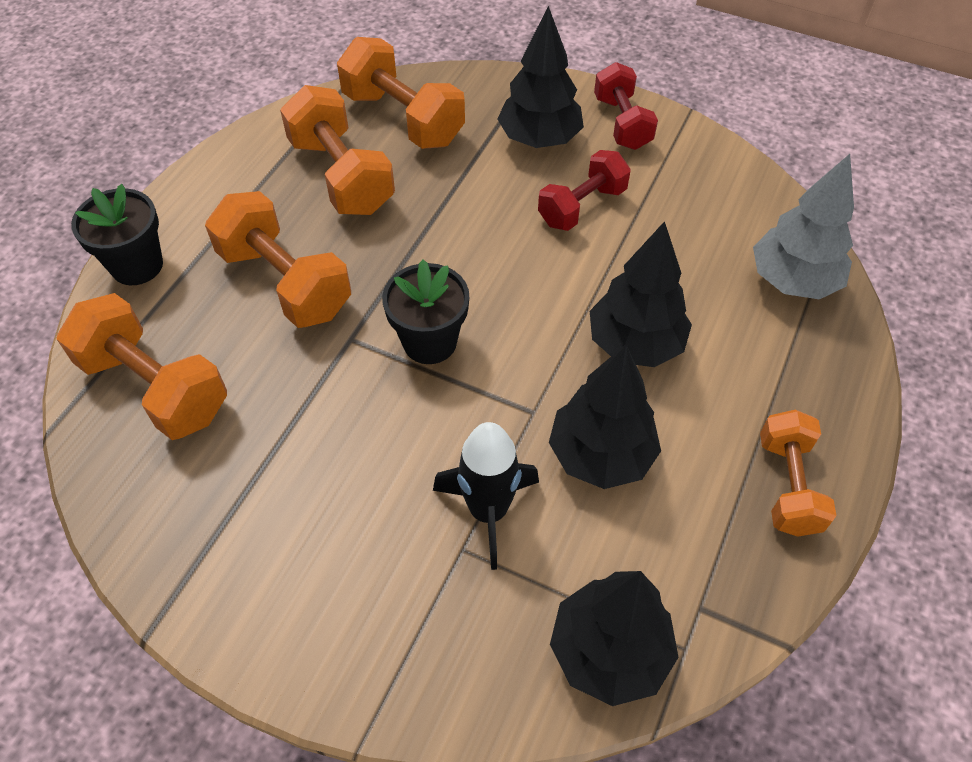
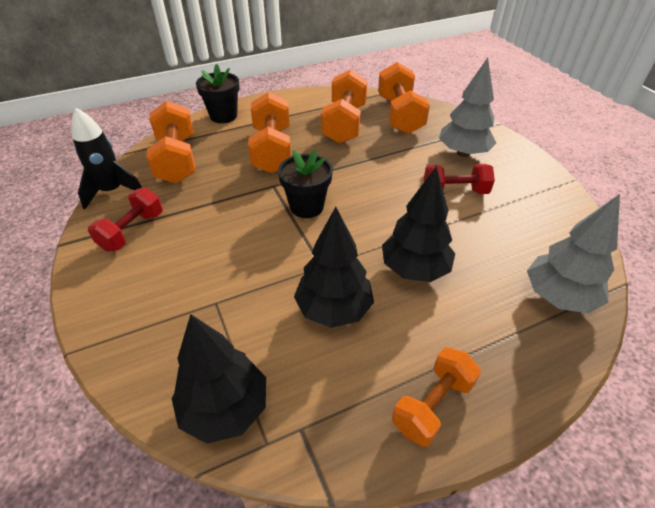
camera: 40 degrees right, 10 degrees down
(488, 511) = (247, 295): black rocket -> black rocket (112, 191)
(539, 139) = (463, 153): black tree -> grey tree
(622, 123) = (521, 167): red dumbbell -> red dumbbell (132, 231)

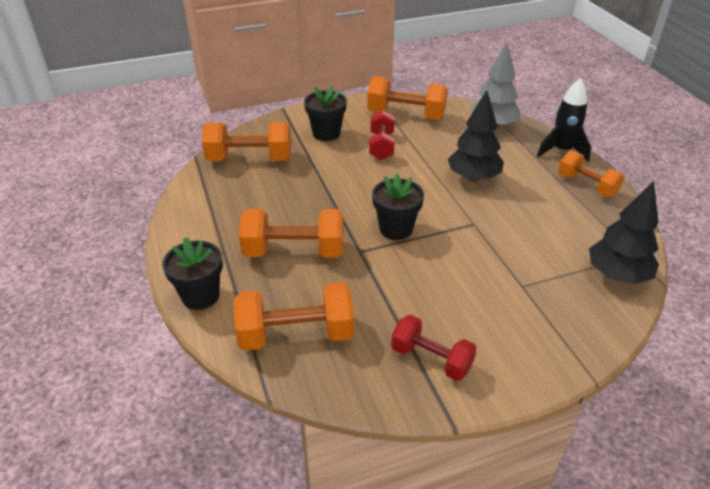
camera: 85 degrees left, 5 degrees down
(112, 191) = (355, 392): black rocket -> black rocket (561, 151)
(334, 309) = (518, 220): black tree -> none
(344, 124) = (254, 196): orange dumbbell -> orange dumbbell (406, 115)
(463, 153) = (326, 133): grey tree -> black flower pot

